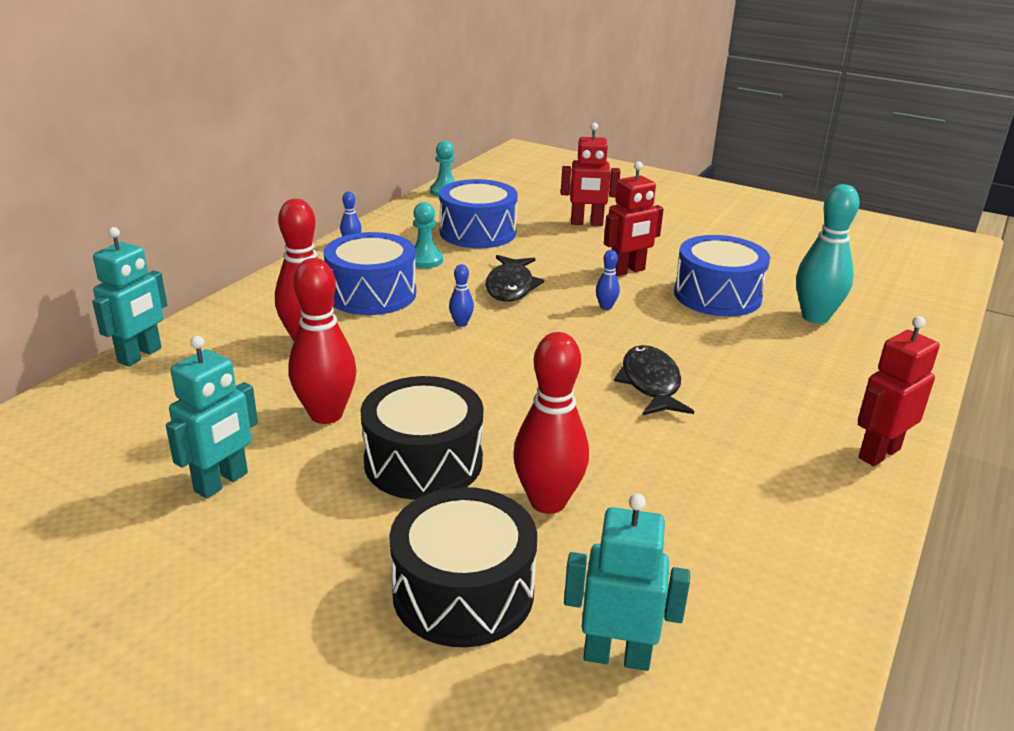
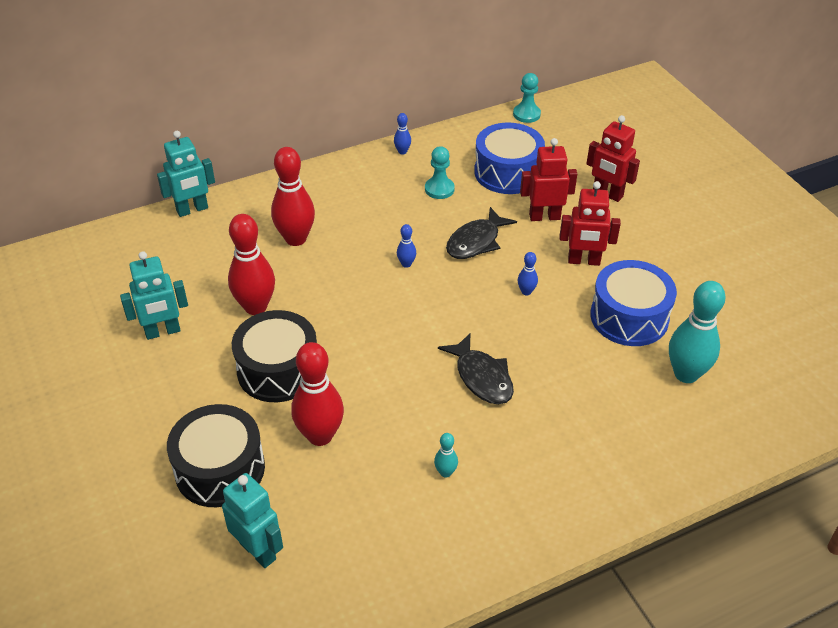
camera: 35 degrees right, 15 degrees up
(372, 294) = (372, 210): blue drum -> none
(651, 384) = (481, 377): black fish -> black fish turned 120 degrees clockwise
(721, 475) = (445, 472): none -> turquoise bowling pin
(878, 453) = (576, 513): red robot -> red robot (544, 216)

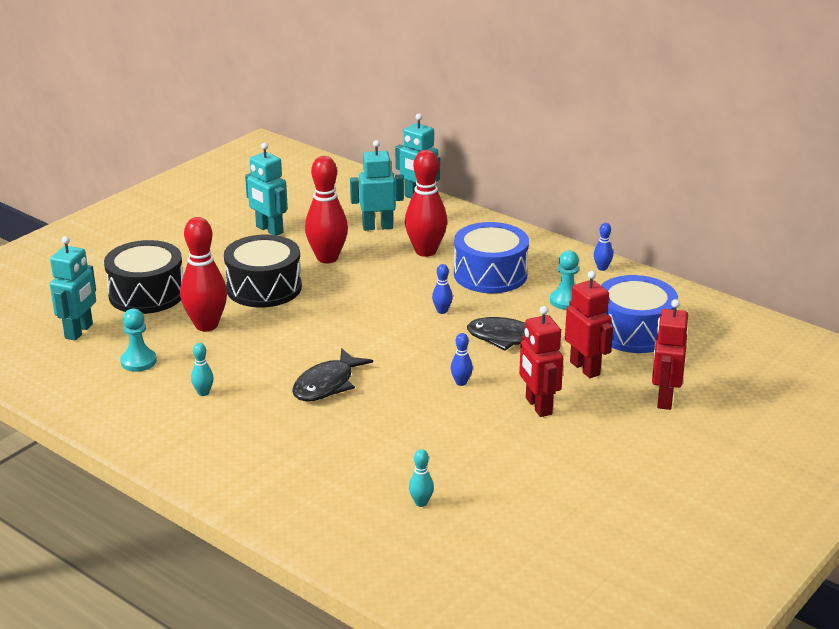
camera: 65 degrees right, 15 degrees down
(224, 254) = (377, 227): none -> turquoise robot
(526, 114) = (747, 320): turquoise pawn -> turquoise pawn (138, 361)
(629, 317) = (477, 451): blue drum -> blue drum (490, 274)
(686, 374) = (421, 503): turquoise bowling pin -> turquoise bowling pin, size x0.45

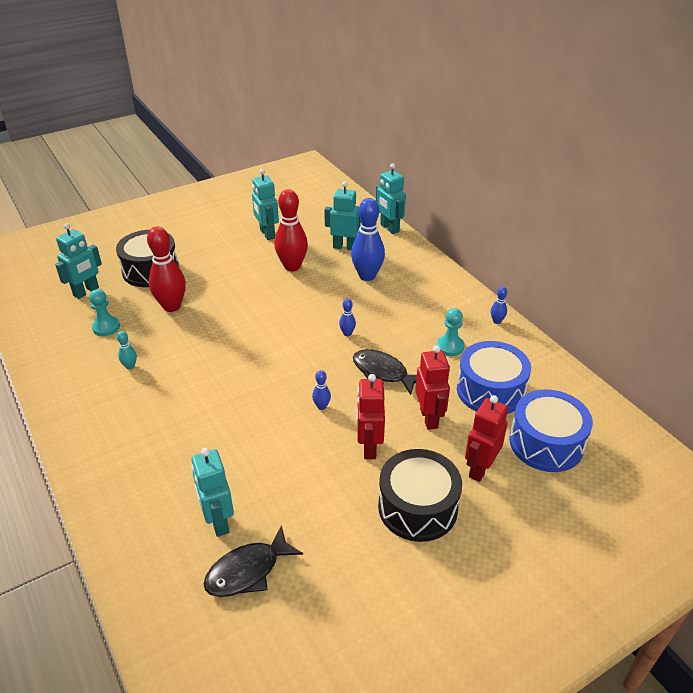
camera: 20 degrees right, 10 degrees up
(264, 288) = (232, 283): black drum -> black drum (417, 507)
(327, 384) = (220, 382): black fish -> black fish (248, 571)
(421, 503) = (218, 521): turquoise bowling pin -> turquoise robot
(425, 251) = (367, 276): red bowling pin -> blue bowling pin
(490, 274) = (404, 307): blue drum -> blue drum (546, 443)

